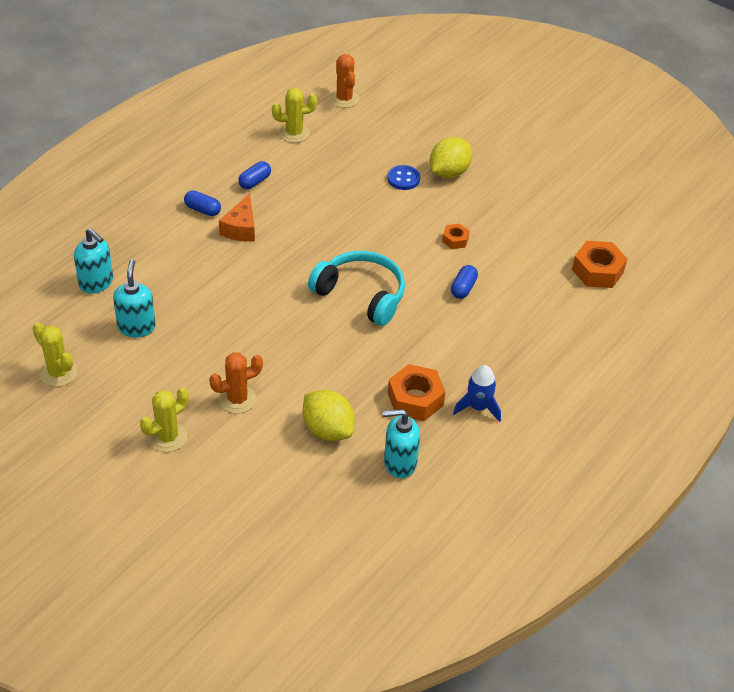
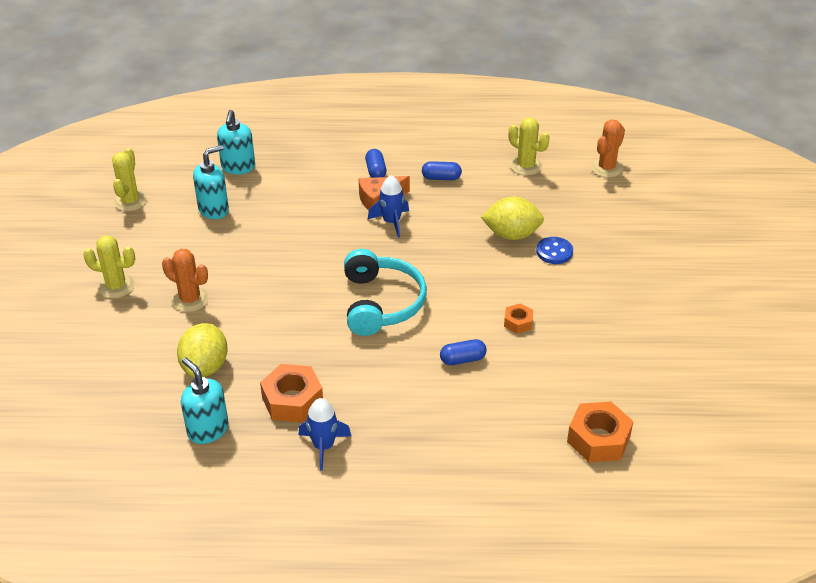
camera: 55 degrees right, 5 degrees down
(275, 237) = (391, 222): none -> blue rocket
(449, 172) = (600, 273): yellow lemon -> yellow lemon (511, 235)

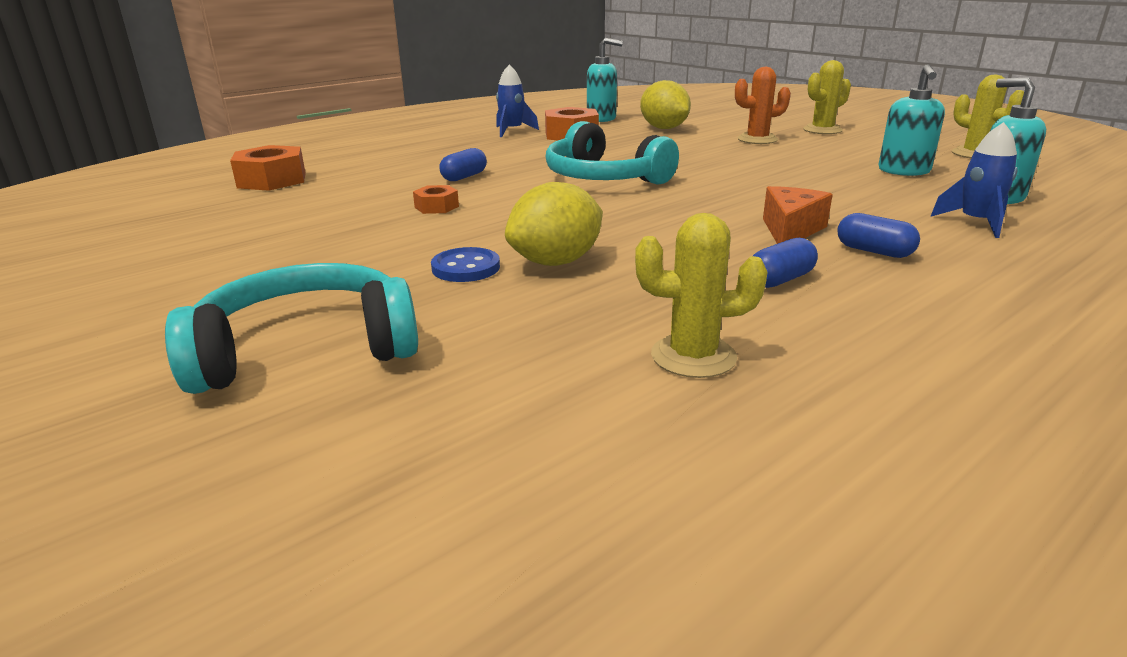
camera: 140 degrees right, 15 degrees down
(391, 222) = (727, 220): blue rocket -> blue rocket (976, 223)
(606, 168) = (519, 437): orange cactus -> none
(650, 233) = (306, 349): none -> turquoise headphones

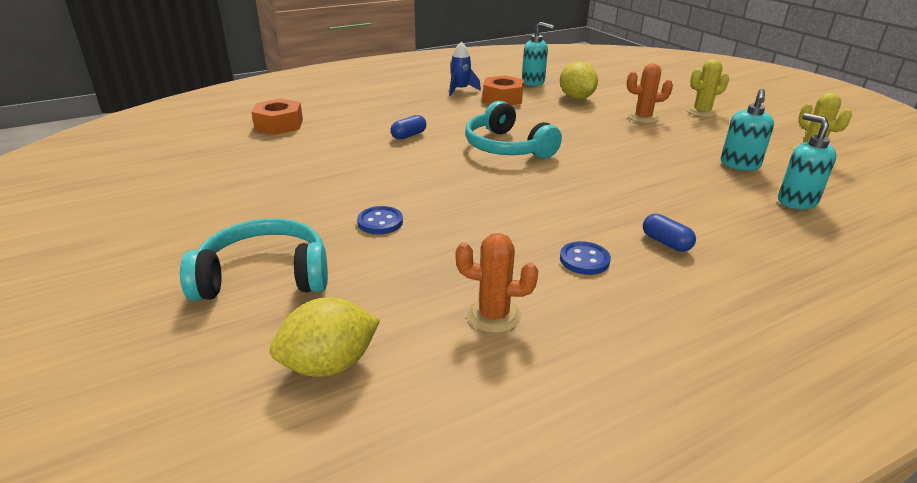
camera: 10 degrees right, 5 degrees up
(436, 207) = (380, 163): orange nut -> none
(556, 262) = (440, 224): yellow lemon -> yellow lemon (329, 364)
(693, 356) = (493, 315): yellow cactus -> orange cactus
(780, 280) = (584, 260): blue capsule -> blue button
(790, 230) = (616, 215): orange cheese -> none
(976, 223) = (761, 225): blue rocket -> none

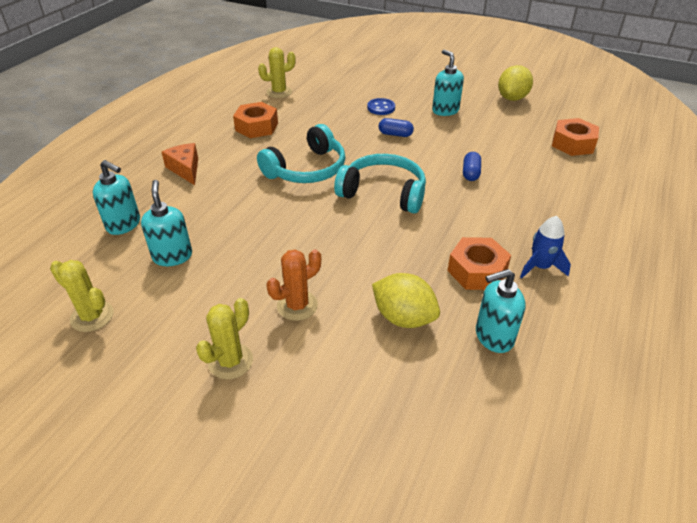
camera: 145 degrees right, 10 degrees up
(264, 276) = (389, 73): turquoise headphones -> turquoise headphones (307, 169)
(315, 190) = (445, 110): none -> turquoise soap dispenser
(329, 364) = (321, 63): yellow lemon -> yellow lemon (512, 98)
(493, 315) = (279, 92): orange cactus -> yellow cactus
(584, 260) = (256, 127): blue button -> orange nut
(666, 243) = (216, 152): blue capsule -> blue capsule (395, 134)
(716, 235) = (185, 169): none -> orange cheese

